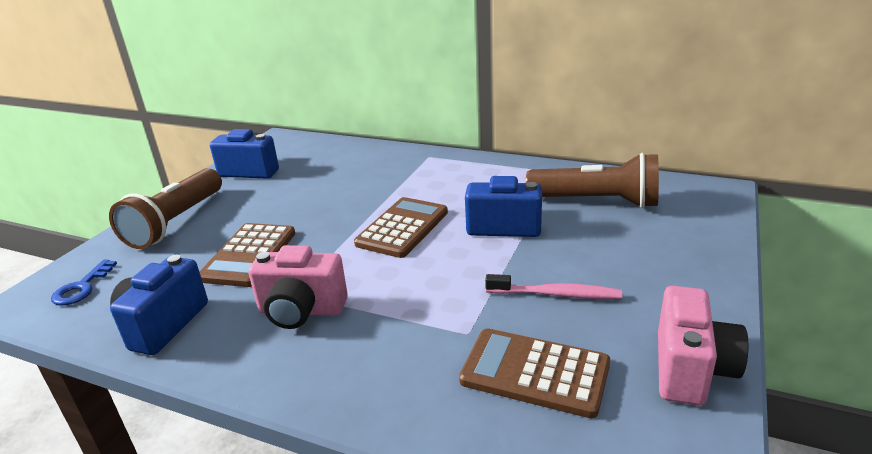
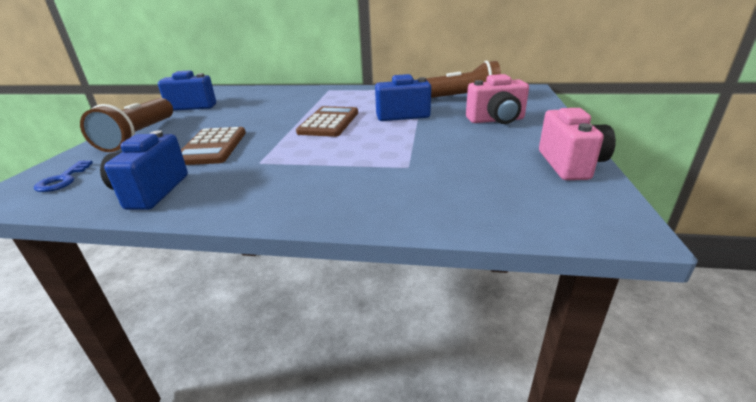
camera: 15 degrees left, 0 degrees up
(301, 311) = (271, 170): pink camera -> pink camera (496, 120)
(535, 372) = (468, 179): brown calculator -> none
(556, 294) = (458, 141): pink toothbrush -> none

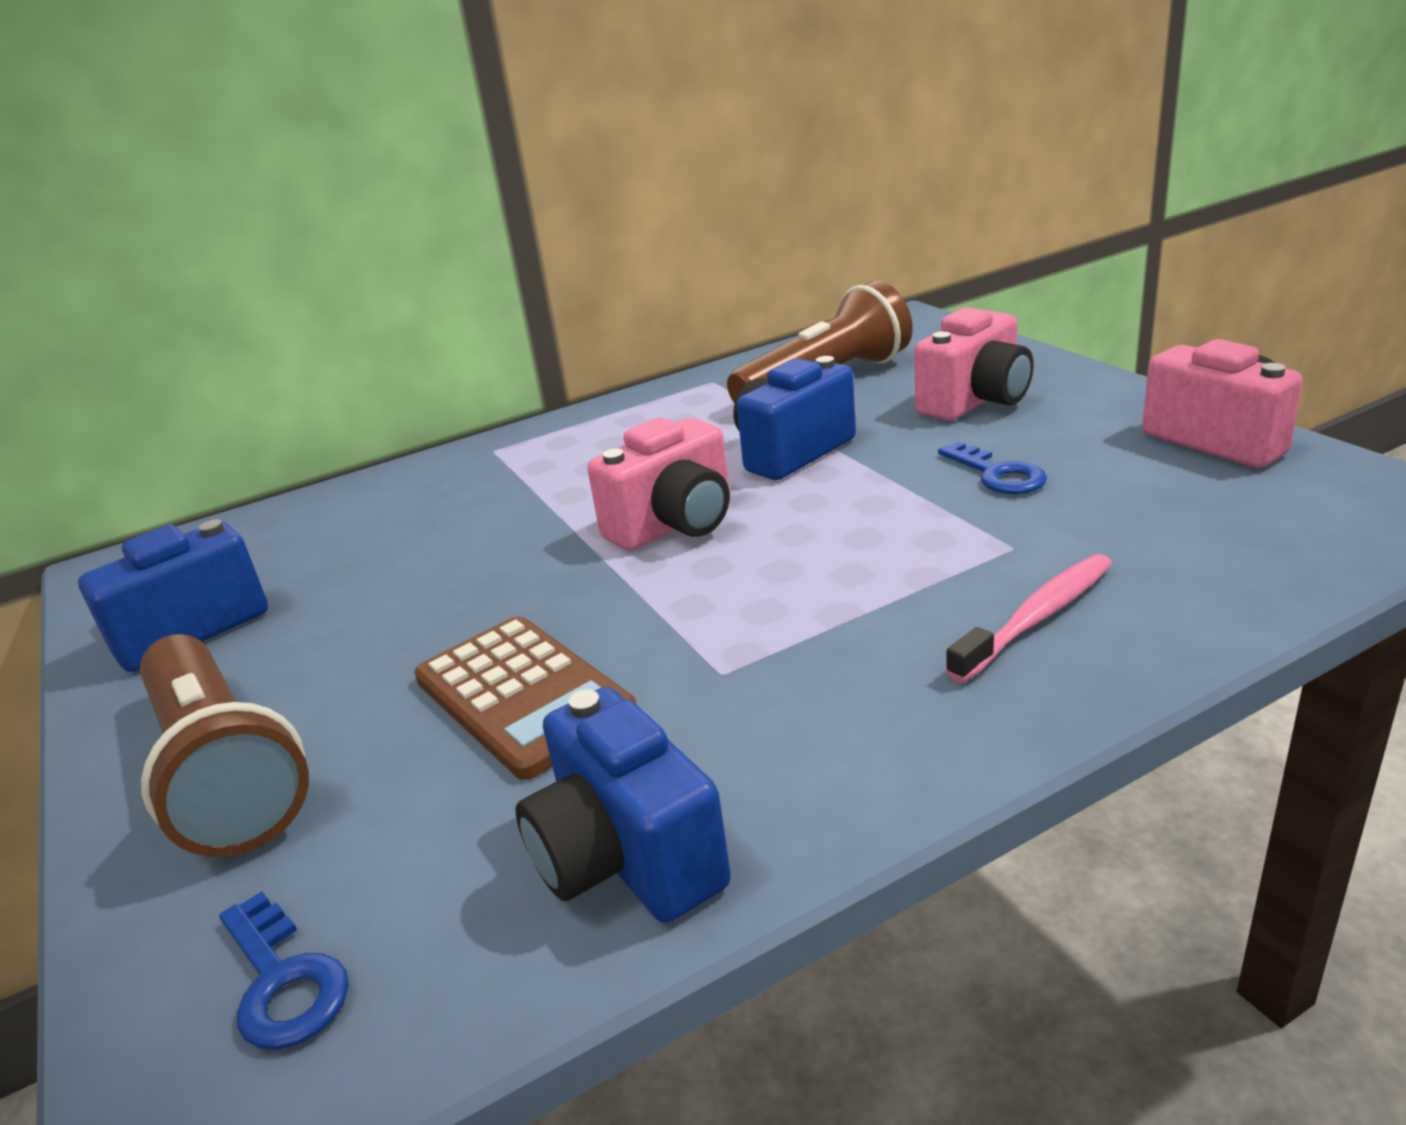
camera: 35 degrees left, 0 degrees up
(329, 122) = (675, 525): brown calculator -> pink camera
(367, 189) = (1037, 618): none -> pink toothbrush
(452, 144) = (997, 474): none -> blue key

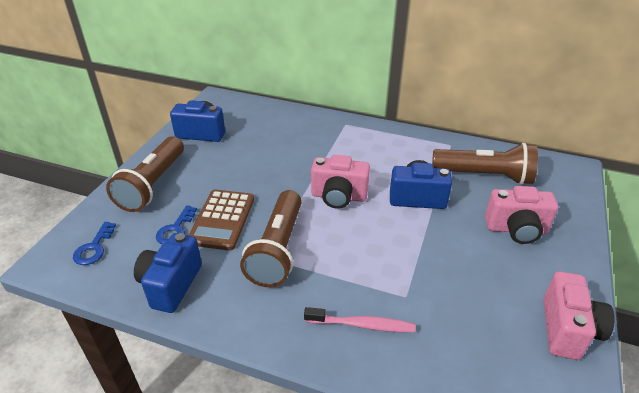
camera: 45 degrees right, 10 degrees up
(719, 649) = (277, 249): none -> brown flashlight
(997, 474) = (458, 266): blue key -> blue key (175, 229)

